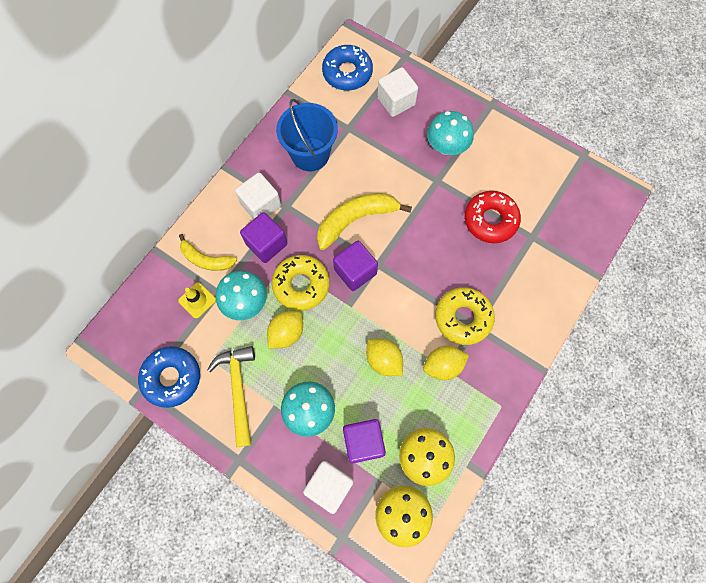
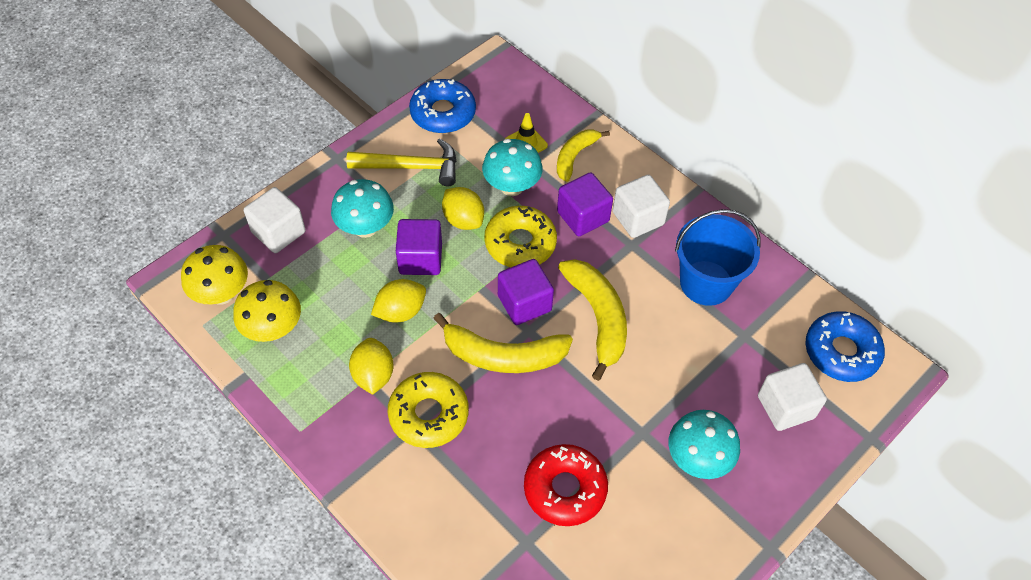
camera: 100 degrees right, 15 degrees down
(363, 442) = (312, 272): purple cube -> purple cube (420, 259)
(403, 277) = (503, 355): none -> yellow banana

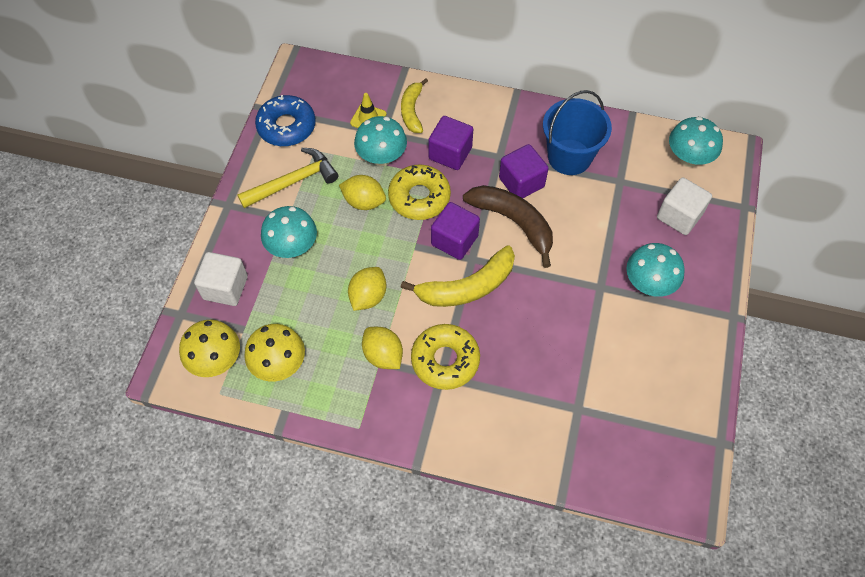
camera: 30 degrees left, 5 degrees up
(420, 259) = (353, 249): purple cube -> purple cube (521, 182)
(565, 489) = (577, 356): red donut -> none
(598, 318) = (514, 222): yellow banana -> brown banana
(638, 218) = (490, 134): white cube -> none
(841, 352) = (688, 158): blue donut -> turquoise mushroom

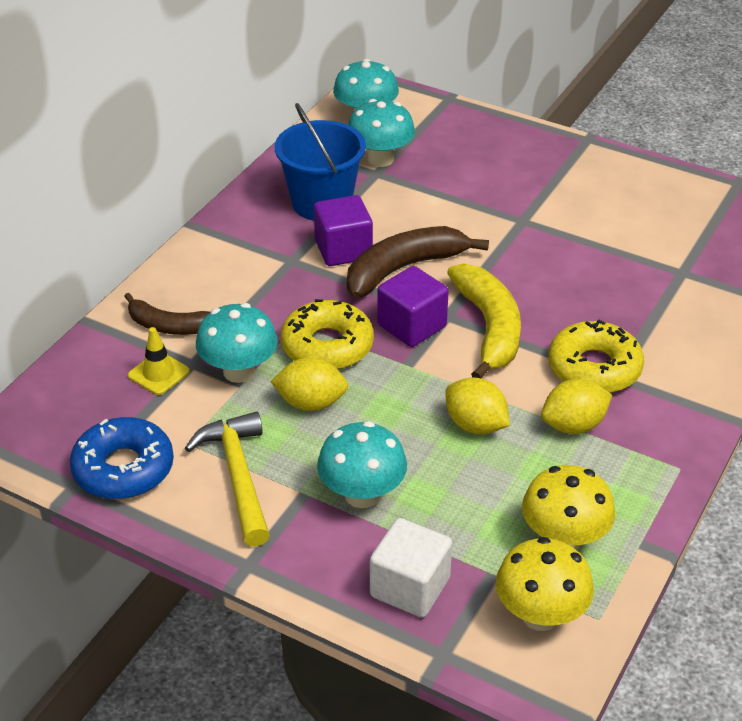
camera: 75 degrees left, 20 degrees down
(364, 202) = (311, 403): yellow lemon -> yellow lemon turned 60 degrees clockwise
(412, 111) = (169, 326): yellow banana -> brown banana
(450, 153) = (265, 303): purple cube -> none
(648, 284) = (529, 185): turquoise mushroom -> turquoise mushroom (380, 159)
(679, 216) = (444, 143): white cube -> none

